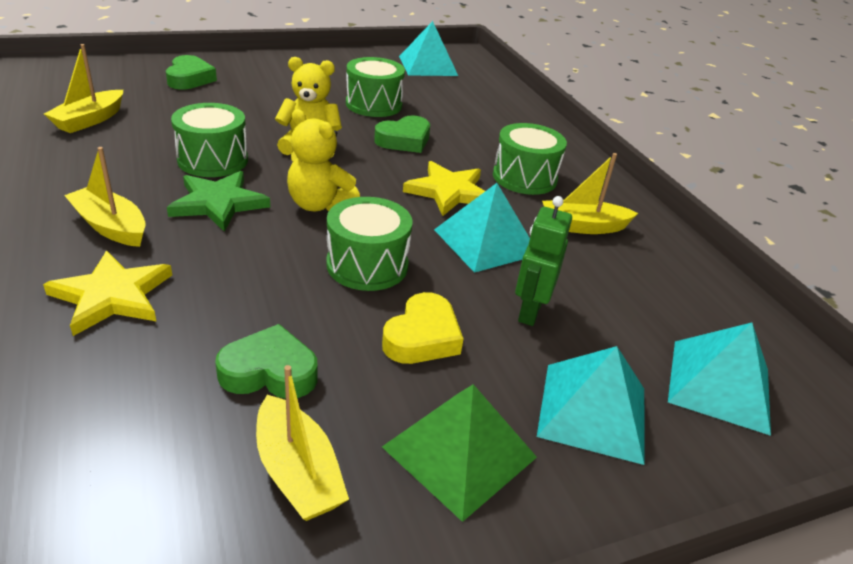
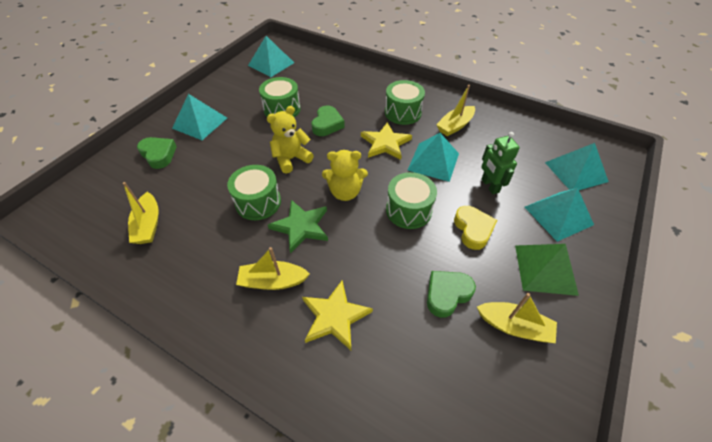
camera: 35 degrees left, 15 degrees up
(269, 75) = (200, 123): none -> turquoise pyramid

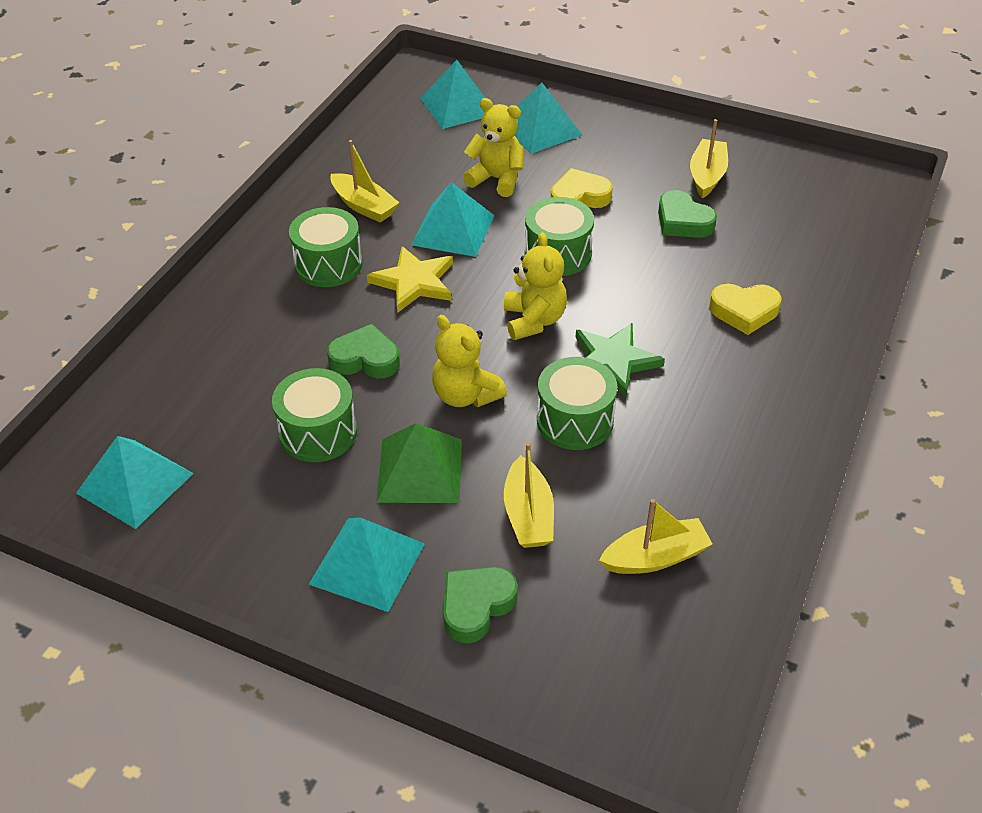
camera: 95 degrees left, 5 degrees down
(273, 281) = (714, 376): yellow boat -> yellow boat (528, 515)
(334, 316) = (744, 312): yellow star -> yellow heart
(489, 186) = (497, 179): green robot -> yellow teddy bear
(545, 269) = (626, 147): green pyramid -> green pyramid (420, 470)

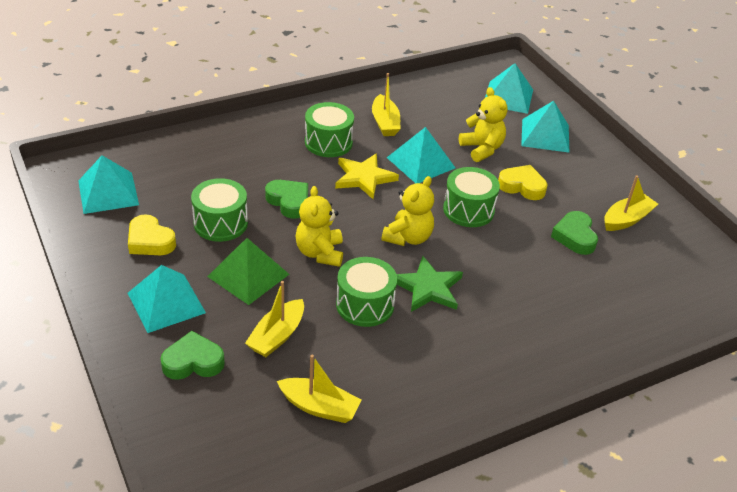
camera: 35 degrees right, 5 degrees down
(744, 312) = (550, 311): yellow heart -> yellow heart (150, 241)

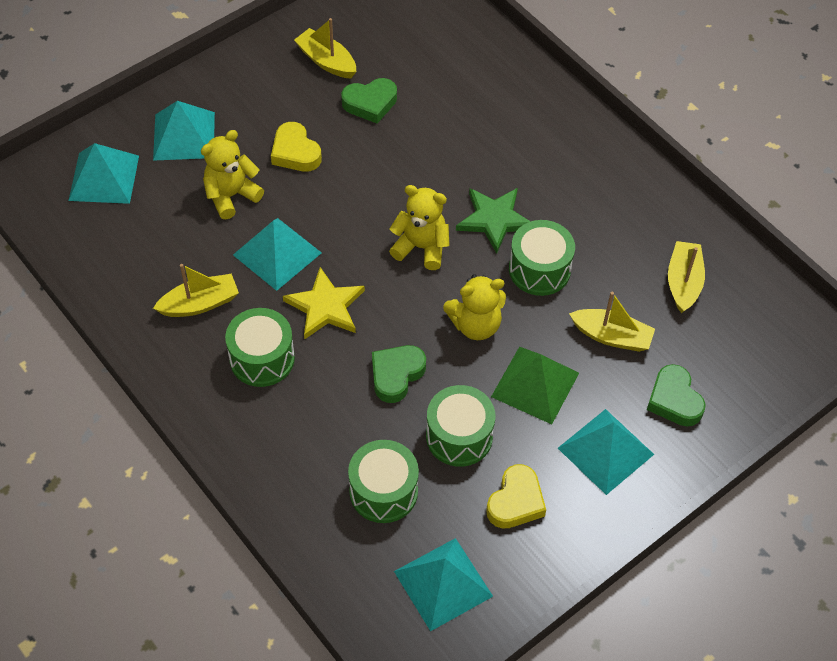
camera: 100 degrees left, 15 degrees up
(468, 210) = (355, 198): green drum -> green drum (383, 491)
(522, 186) = (295, 152): yellow heart -> yellow heart turned 45 degrees counterclockwise

